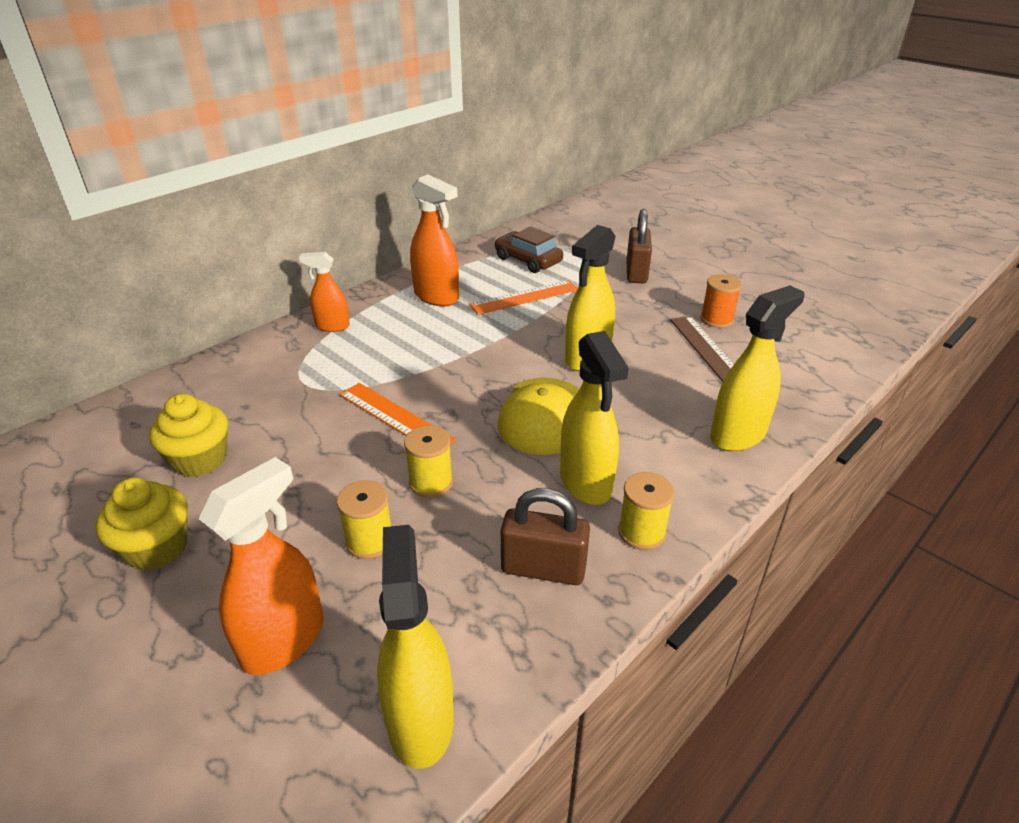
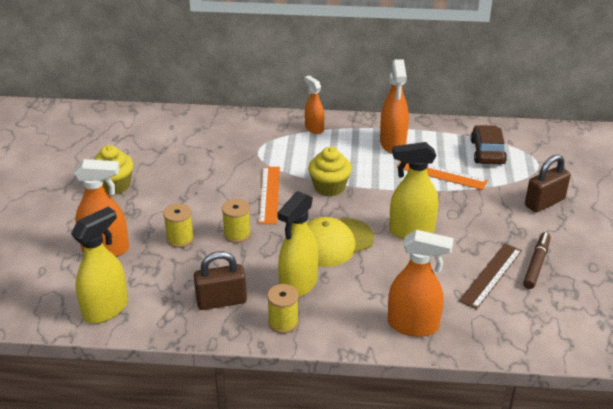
camera: 50 degrees right, 0 degrees up
(200, 459) = (172, 159): yellow cupcake -> yellow cupcake (329, 187)
(543, 568) = (221, 301): brown padlock -> brown padlock turned 75 degrees counterclockwise
(716, 319) = (536, 264): orange spool -> brown marker
(738, 435) = (413, 325): yellow spray bottle -> orange spray bottle

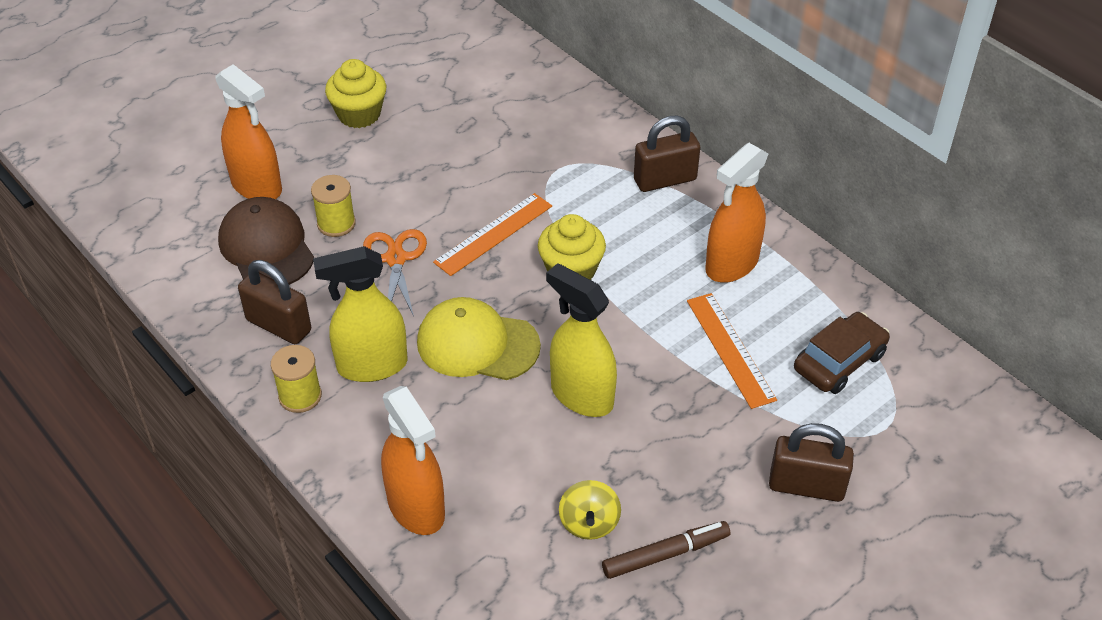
camera: 45 degrees right, 10 degrees up
(106, 309) = (175, 254): yellow spray bottle -> none
(157, 272) = (266, 247): none -> brown cap
(237, 234) = (396, 259): yellow spool -> orange scissors
(314, 128) = (665, 180): orange spray bottle -> brown padlock
(491, 275) = (589, 523): brown ruler -> yellow spinning top

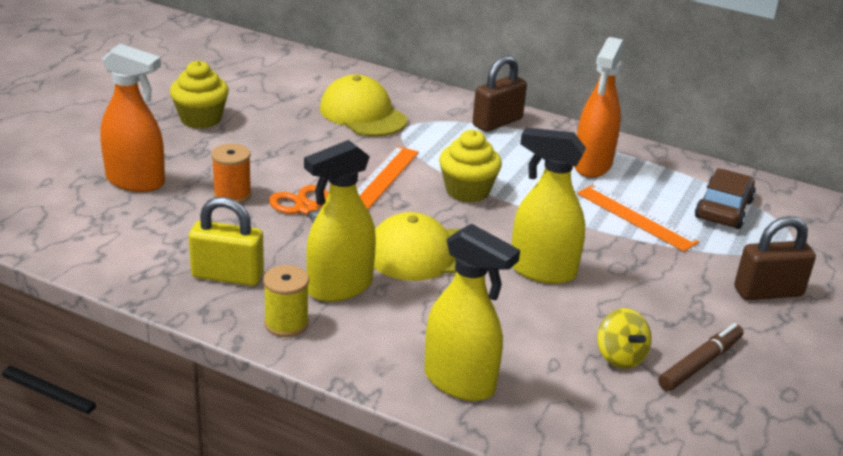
camera: 25 degrees left, 15 degrees down
(266, 247) = (175, 222): brown cap -> none
(279, 325) = (227, 276): brown padlock -> yellow padlock
(336, 223) = (232, 194): yellow spool -> orange spool
(416, 508) = (460, 382): orange spray bottle -> yellow spray bottle
(526, 139) = (363, 114): none -> yellow cap

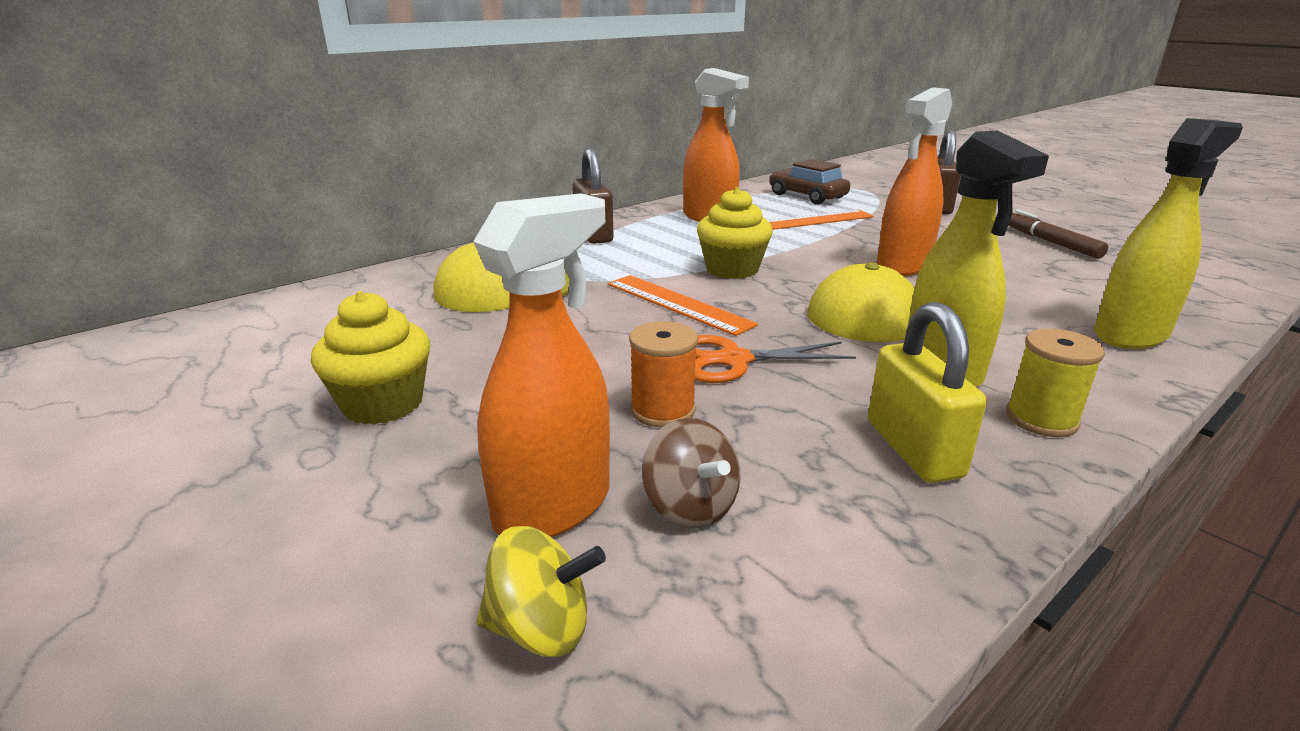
camera: 65 degrees left, 5 degrees down
(148, 214) = (690, 507): none -> brown spinning top
(227, 276) = (913, 449): yellow padlock -> yellow padlock turned 45 degrees counterclockwise
(542, 271) = (903, 266): yellow spray bottle -> orange spray bottle
(620, 357) = (1051, 264): yellow spinning top -> yellow spinning top (541, 628)

